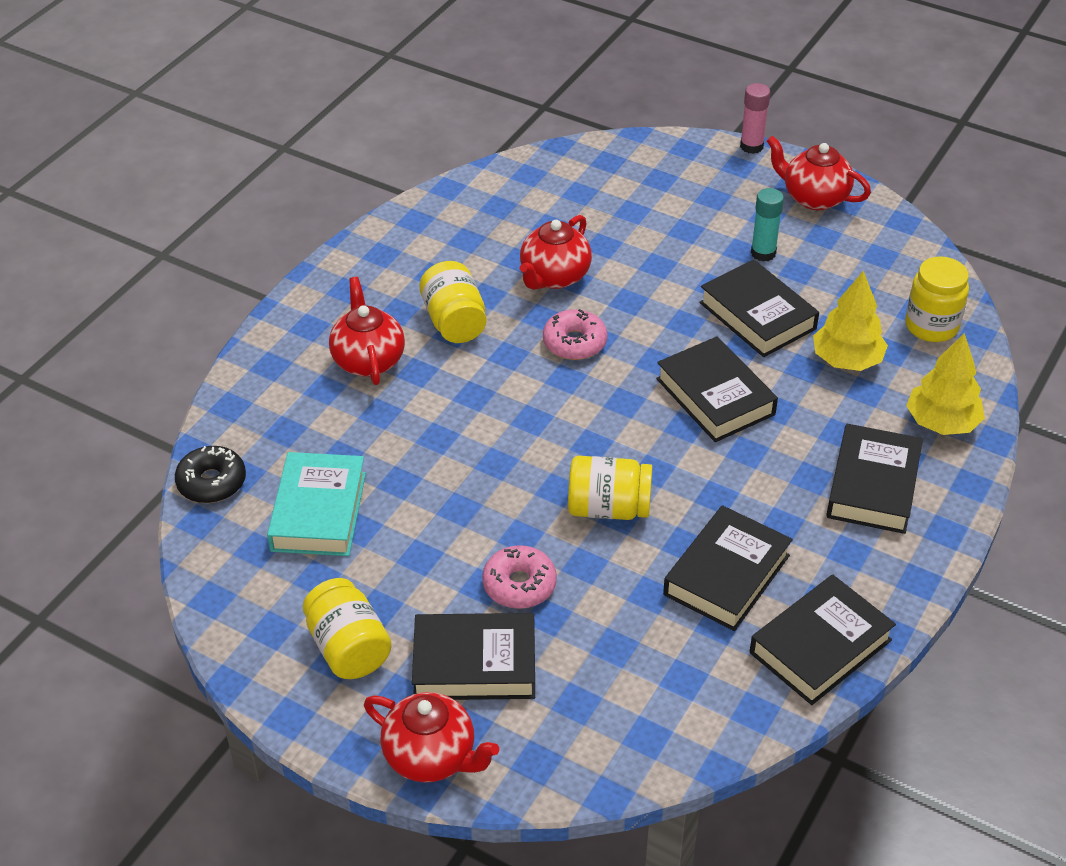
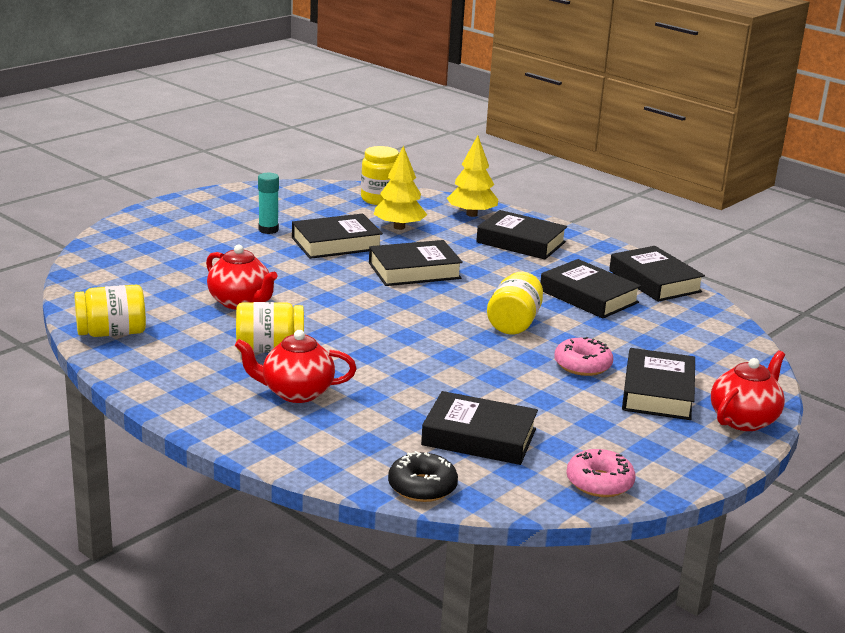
camera: 80 degrees left, 20 degrees down
(319, 511) = (479, 437): turquoise book -> black book
(349, 648) = (635, 440): yellow jar -> yellow jar (112, 333)
(574, 343) = (326, 307): pink donut -> pink donut (599, 482)
(751, 146) = (137, 211): pink glue stick -> none
(814, 198) = (218, 204): red teapot -> none

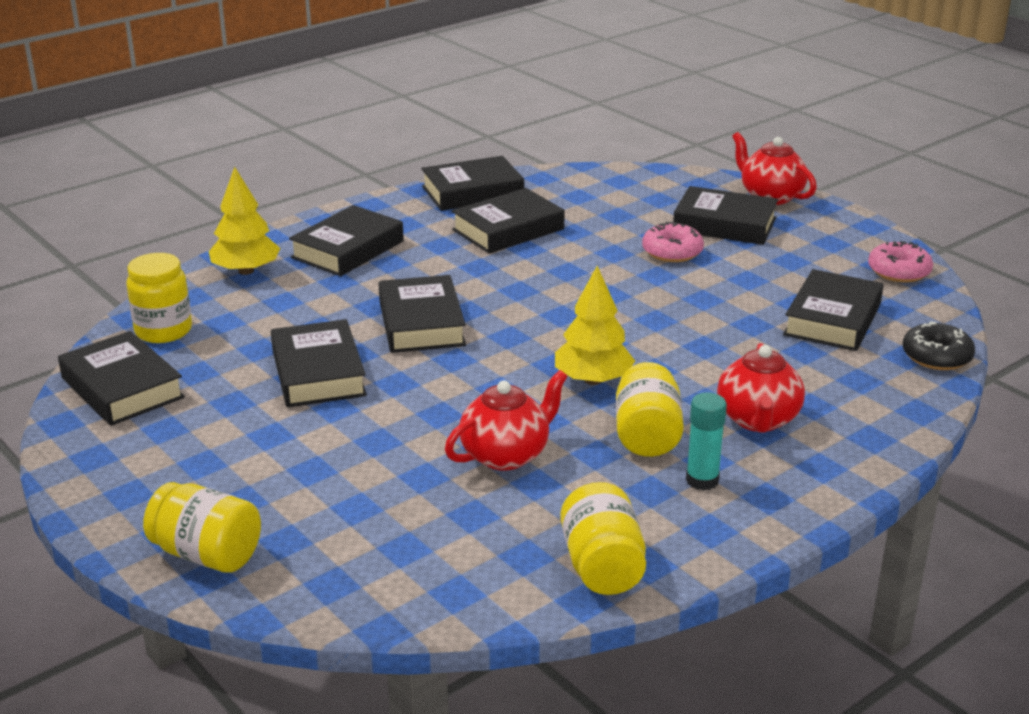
camera: 80 degrees left, 5 degrees up
(268, 230) = (250, 426): turquoise glue stick -> turquoise glue stick (702, 480)
(308, 196) = (122, 388): none -> black book
(399, 227) = (273, 323): yellow tree -> yellow tree (593, 380)
(514, 323) = (573, 276): yellow jar -> yellow jar (207, 554)

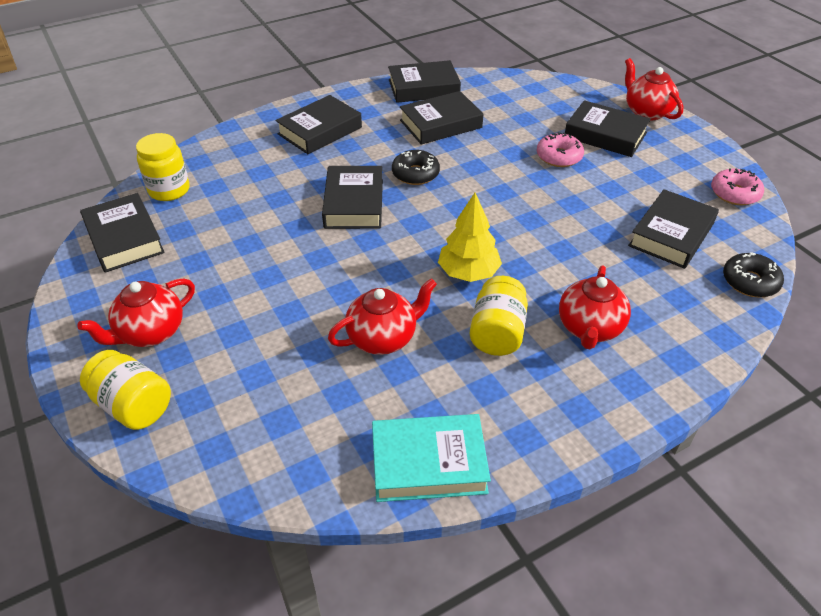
camera: 10 degrees right, 15 degrees up
(199, 481) = (150, 333): none -> red teapot
(246, 271) = (243, 142): yellow tree -> none
(318, 373) = (266, 241): black book -> none
(492, 285) = (415, 174): none -> black donut
(602, 566) = (428, 463): yellow jar -> turquoise book
(702, 480) = (530, 385): turquoise glue stick -> none

